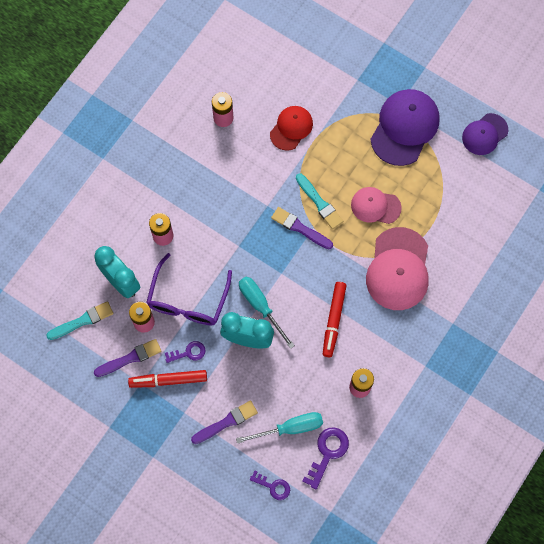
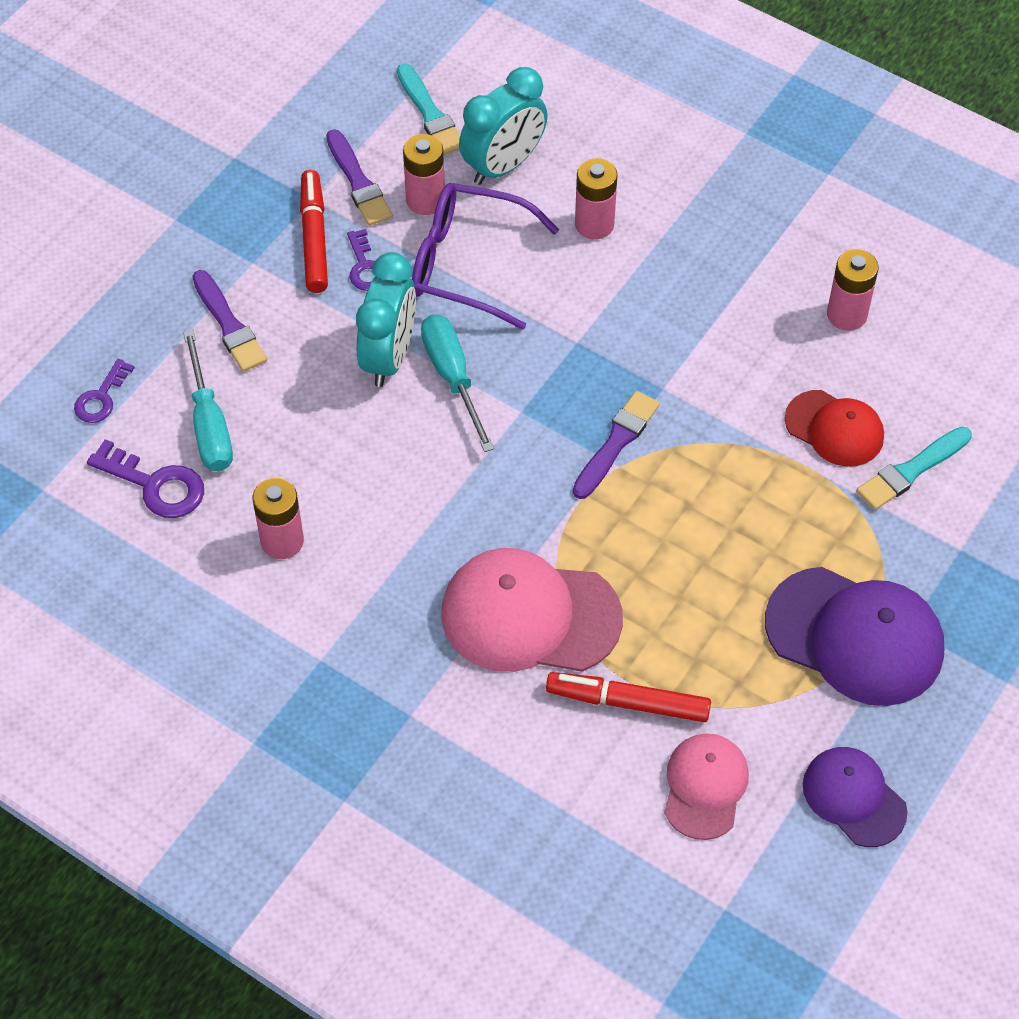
camera: 90 degrees right, 15 degrees down
(260, 306) = (452, 377): turquoise screwdriver -> turquoise screwdriver turned 75 degrees counterclockwise
(319, 203) = (672, 477): turquoise brush -> turquoise brush (911, 470)
(333, 320) = (421, 498): red marker -> red marker (628, 702)
(375, 206) = (669, 577): pink cap -> pink cap (705, 787)

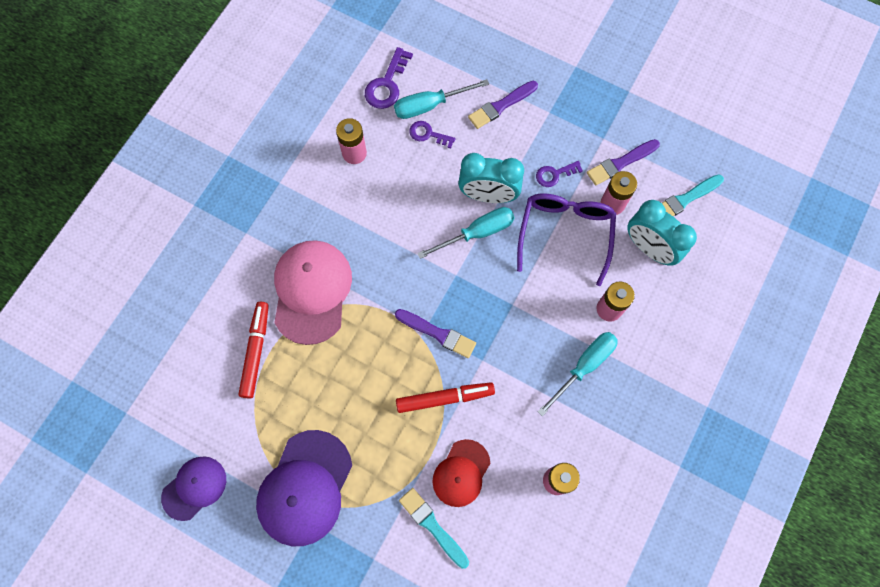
camera: 85 degrees right, 15 degrees up
(101, 397) = (443, 48): purple key -> purple key (428, 134)
(314, 238) = (573, 143): red marker -> red marker (445, 398)
(680, 264) = (584, 366): none -> turquoise screwdriver
(705, 787) = (201, 398): pink cap -> none

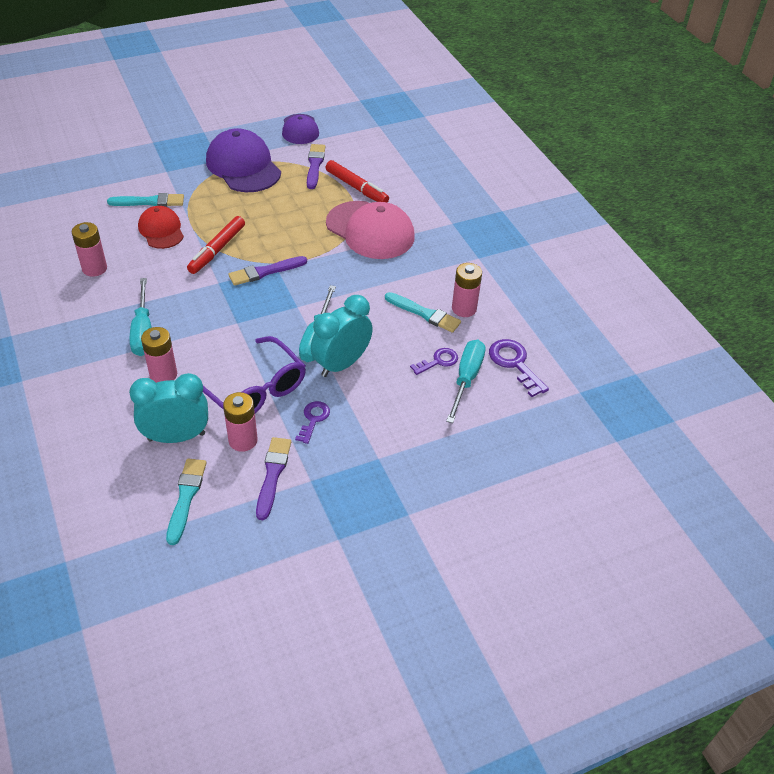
camera: 125 degrees right, 25 degrees down
(384, 177) = (424, 313): none -> turquoise brush
(501, 106) = (419, 427): purple brush -> purple brush (315, 165)

